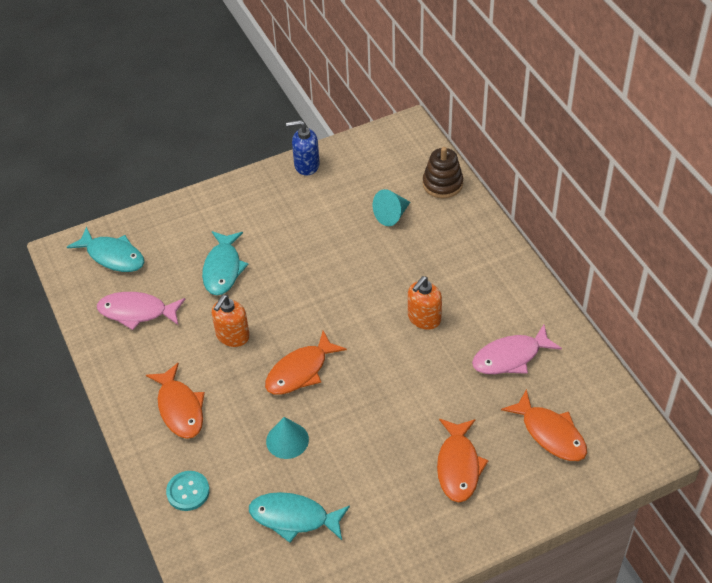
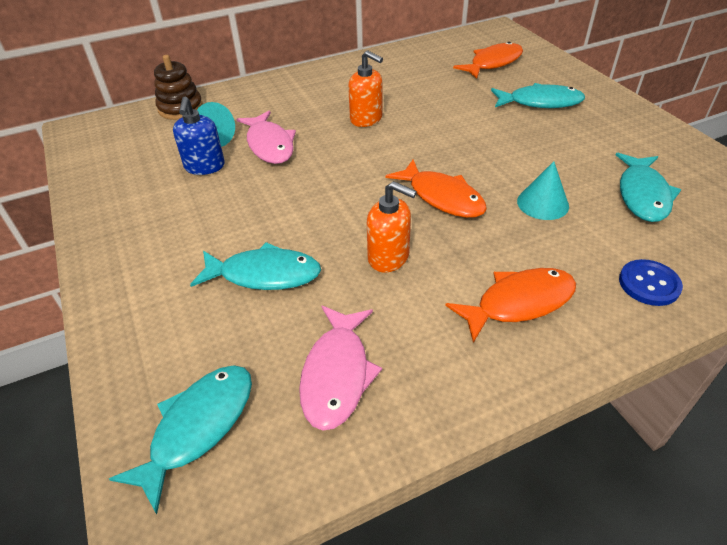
camera: 90 degrees left, 5 degrees down
(188, 491) = (649, 284): turquoise button -> blue button
(306, 165) = (95, 203): blue soap dispenser -> blue soap dispenser (204, 167)
(458, 466) = (540, 102): orange fish -> turquoise fish
(510, 357) = (414, 77): pink fish -> pink fish (269, 145)

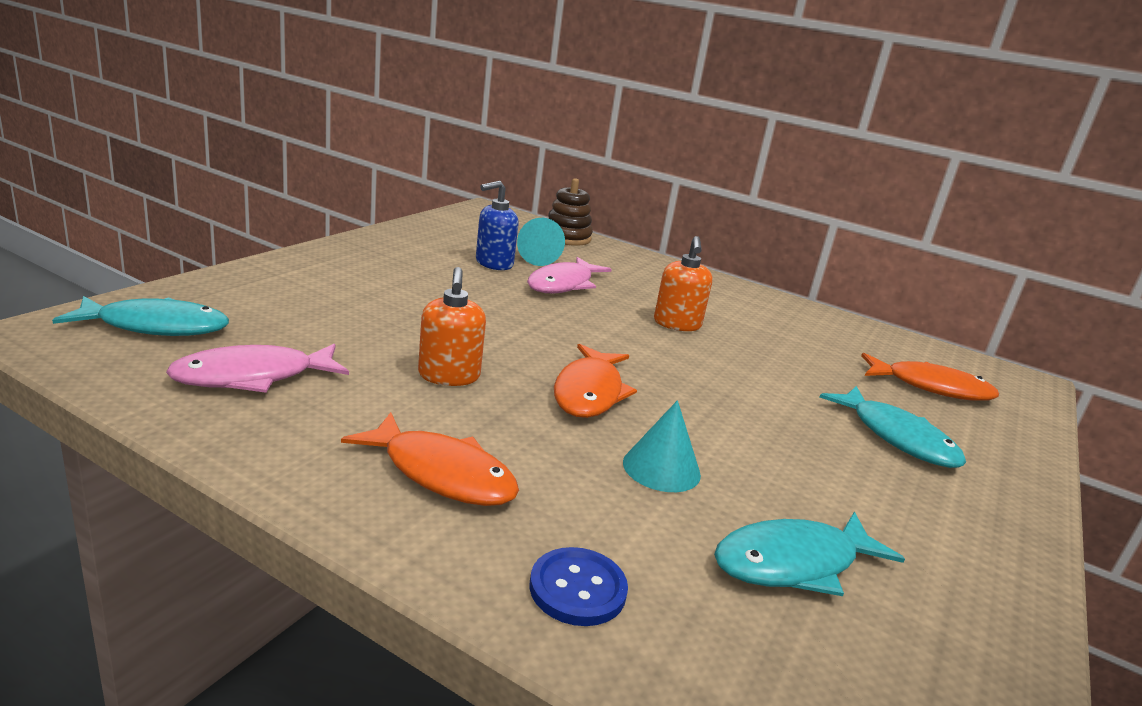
camera: 50 degrees right, 20 degrees down
(264, 274) = (366, 318): turquoise fish -> none

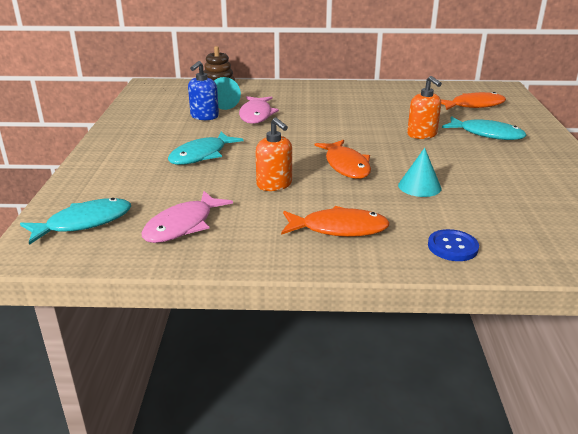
camera: 25 degrees left, 5 degrees up
(677, 324) = (337, 116): orange soap dispenser -> orange soap dispenser (422, 134)
(793, 563) = (510, 202): turquoise fish -> turquoise fish (201, 155)

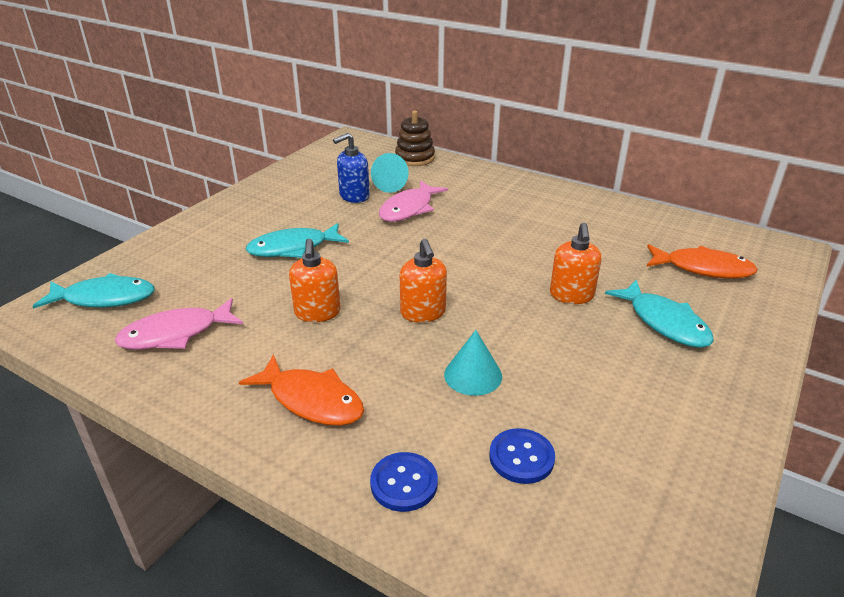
camera: 30 degrees right, 5 degrees up
(346, 166) = (423, 313): orange fish -> orange soap dispenser
(497, 214) = (521, 457): none -> blue button

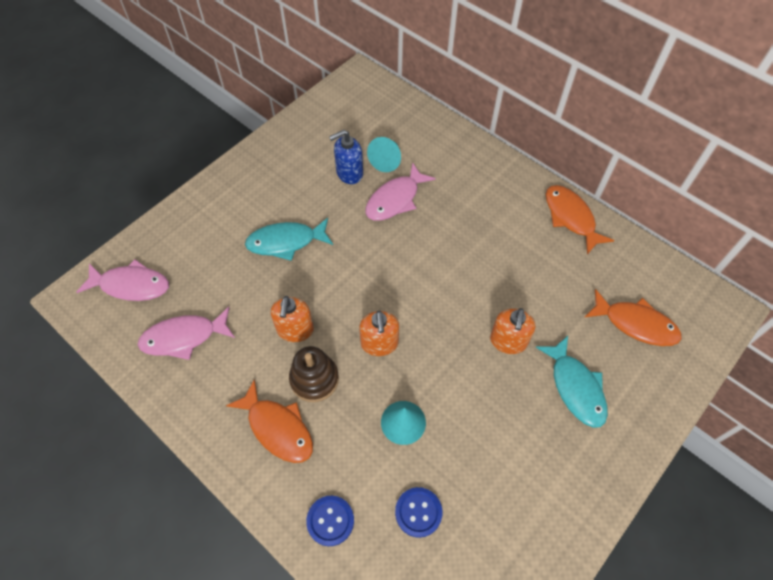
camera: 10 degrees right, 25 degrees up
(105, 298) = (131, 285): turquoise fish -> pink fish
(415, 158) = (416, 118): brown stacking toy -> brown stacking toy (314, 379)
(597, 204) = (571, 217): none -> orange fish

